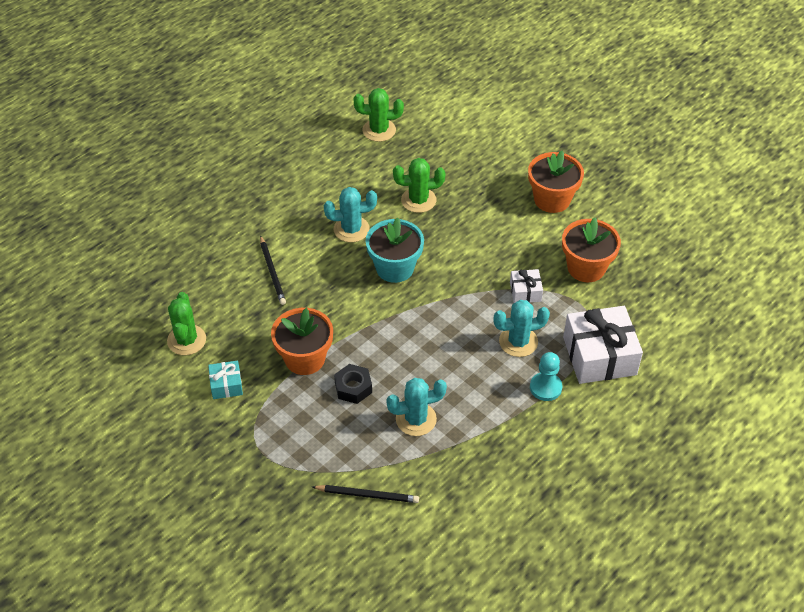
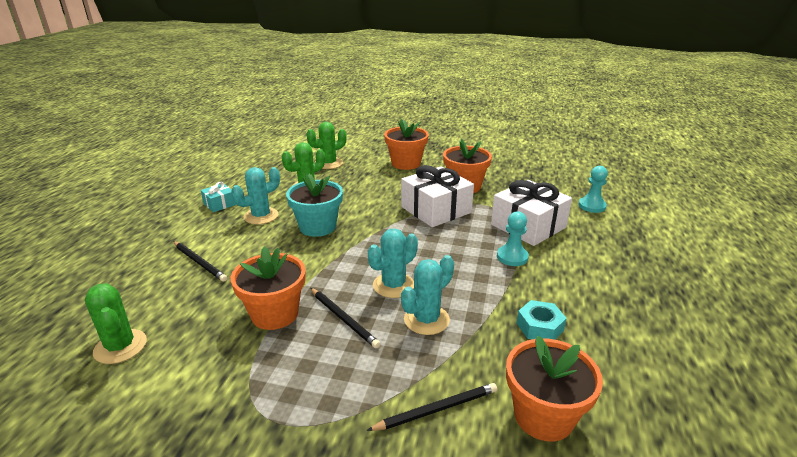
camera: 30 degrees left, 20 degrees down
(226, 385) = (193, 370): turquoise gift -> turquoise gift (219, 204)
(353, 387) = (343, 318): black nut -> black pencil
(379, 130) = (247, 163): green cactus -> green cactus (329, 163)
(434, 536) = (543, 416): none -> orange flower pot
(500, 469) = (540, 327): none -> turquoise nut
(518, 342) = (460, 238): turquoise cactus -> turquoise cactus (393, 285)
(525, 292) = (436, 210): white gift -> white gift, size x2.05
(698, 358) = (592, 206): none -> turquoise pawn

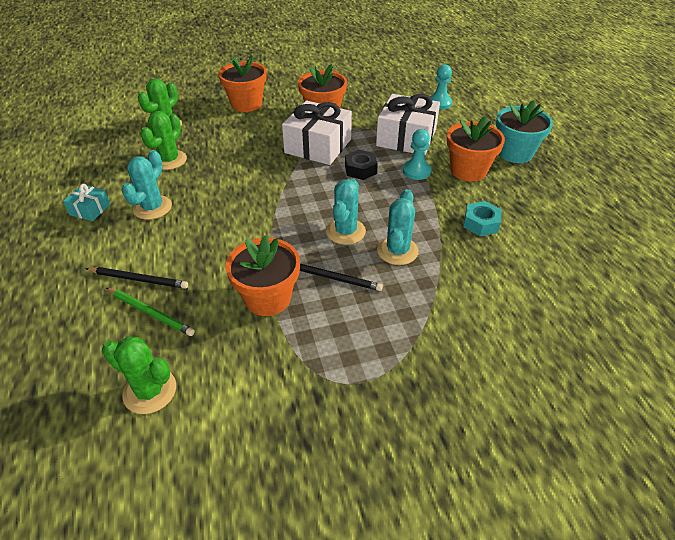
camera: 30 degrees left, 15 degrees up
(182, 289) = (150, 312): none -> green pencil
(318, 227) = (224, 199): turquoise flower pot -> turquoise flower pot (515, 153)
(436, 409) = (463, 317): black pencil -> none
(457, 239) = (360, 169): none -> black nut
(543, 416) = (533, 289): orange flower pot -> orange flower pot (468, 170)

